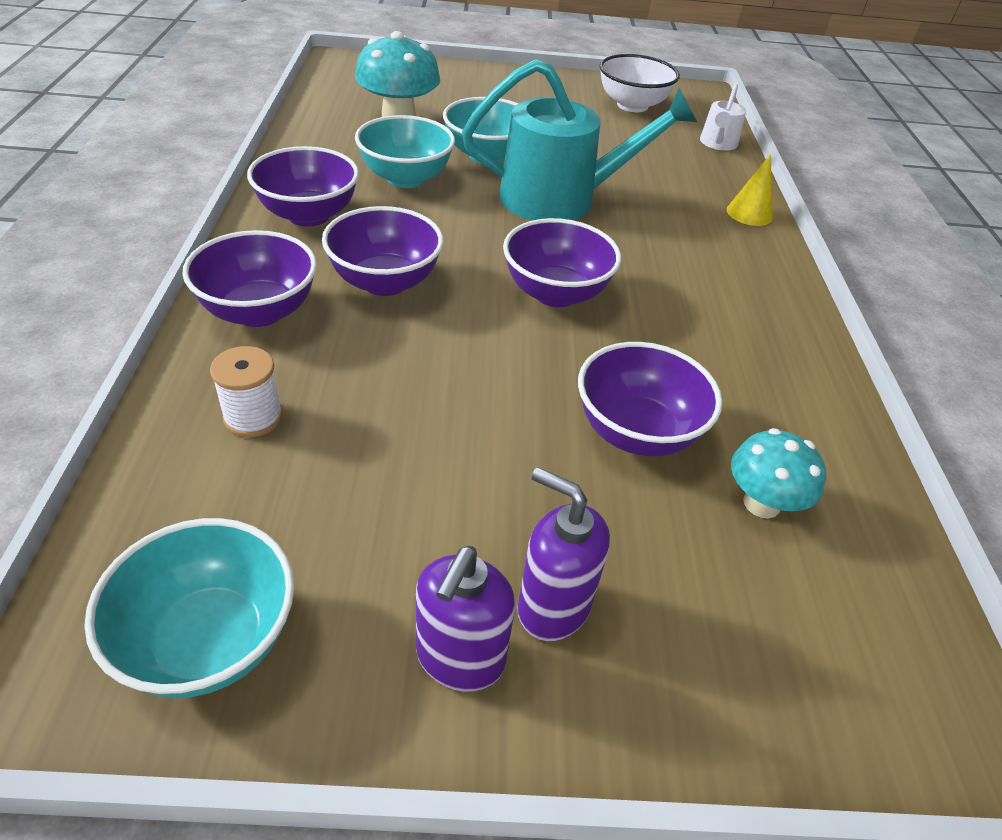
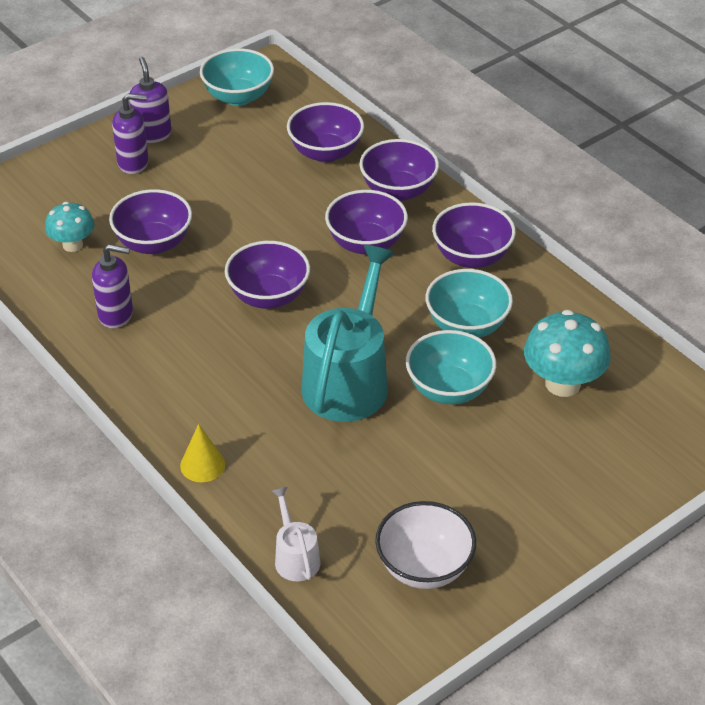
camera: 145 degrees right, 0 degrees up
(253, 417) = (325, 153): white spool -> purple bowl
(560, 199) = (349, 380): turquoise watering can -> turquoise watering can turned 150 degrees clockwise
(753, 370) = (116, 315): none -> purple soap dispenser

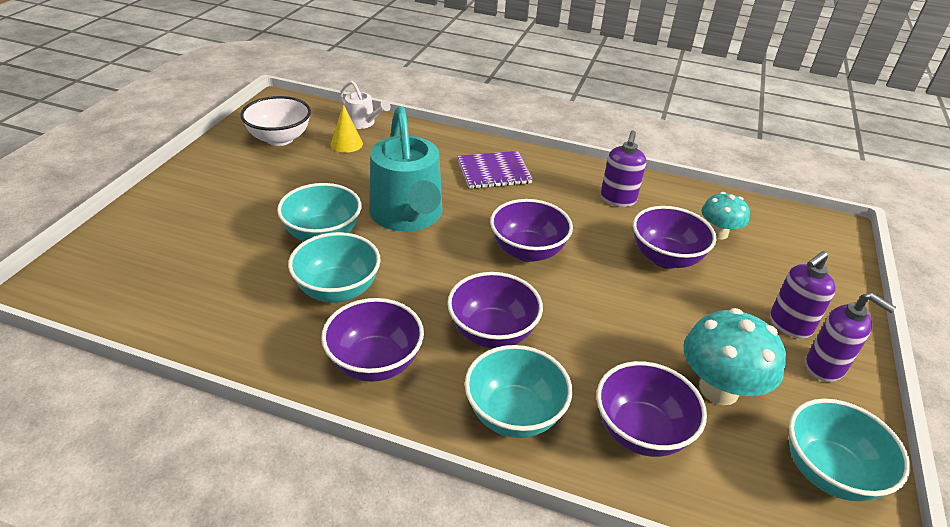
camera: 145 degrees right, 5 degrees down
(116, 315) = (618, 199): purple soap dispenser -> purple soap dispenser turned 45 degrees counterclockwise
(202, 465) = (459, 143): yellow cone -> yellow cone (346, 144)
(206, 402) = (494, 172): none -> purple notebook
(398, 191) = (514, 414): purple bowl -> turquoise bowl
(563, 383) = (222, 272): turquoise mushroom -> turquoise mushroom (719, 389)

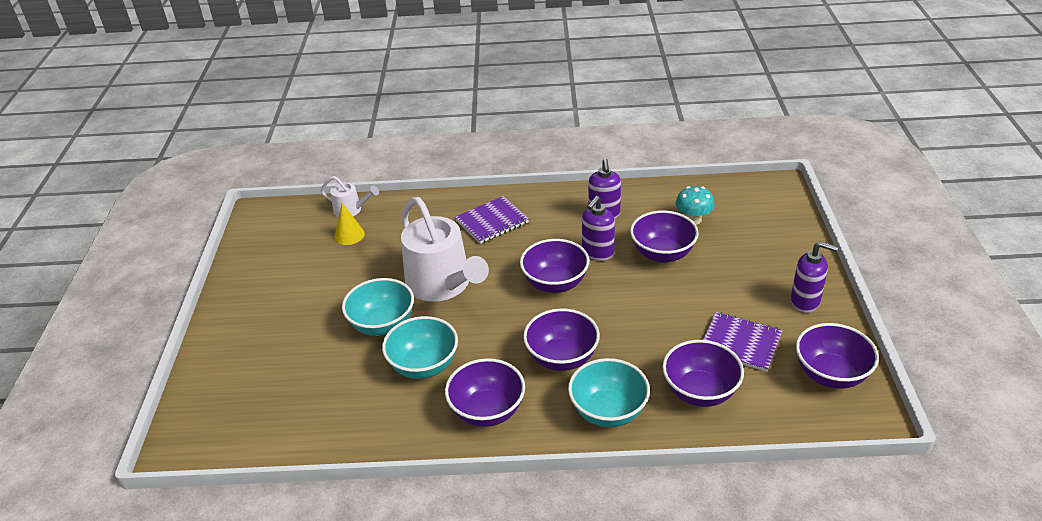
camera: 15 degrees left, 0 degrees up
(280, 139) = (286, 249): white bowl -> none
(407, 215) = (442, 284): turquoise watering can -> white watering can
(719, 389) = (740, 343): turquoise mushroom -> purple notebook
(789, 325) = (771, 278): purple soap dispenser -> purple soap dispenser (597, 252)
(829, 472) = (830, 374): turquoise bowl -> purple bowl

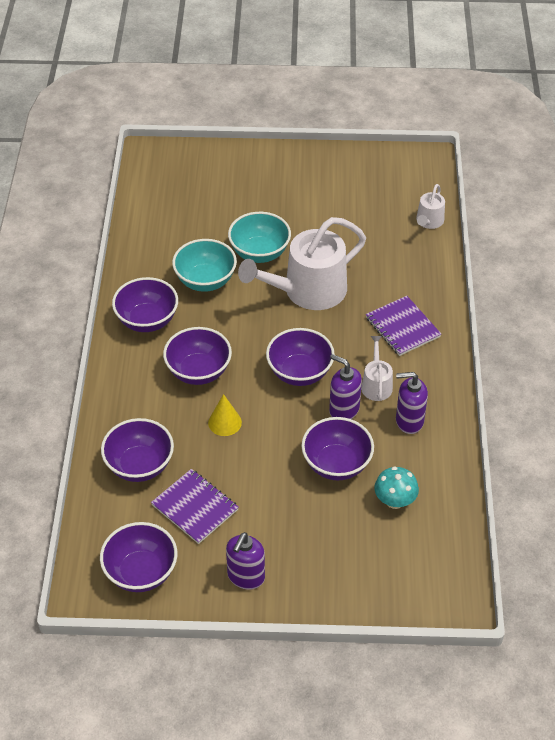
camera: 90 degrees right, 10 degrees up
(349, 235) = (388, 223): yellow cone -> yellow cone (225, 422)
(564, 234) = (376, 384): none -> white watering can
(608, 411) = (131, 398): turquoise bowl -> none
(740, 343) = (195, 507): purple notebook -> purple notebook turned 75 degrees counterclockwise

